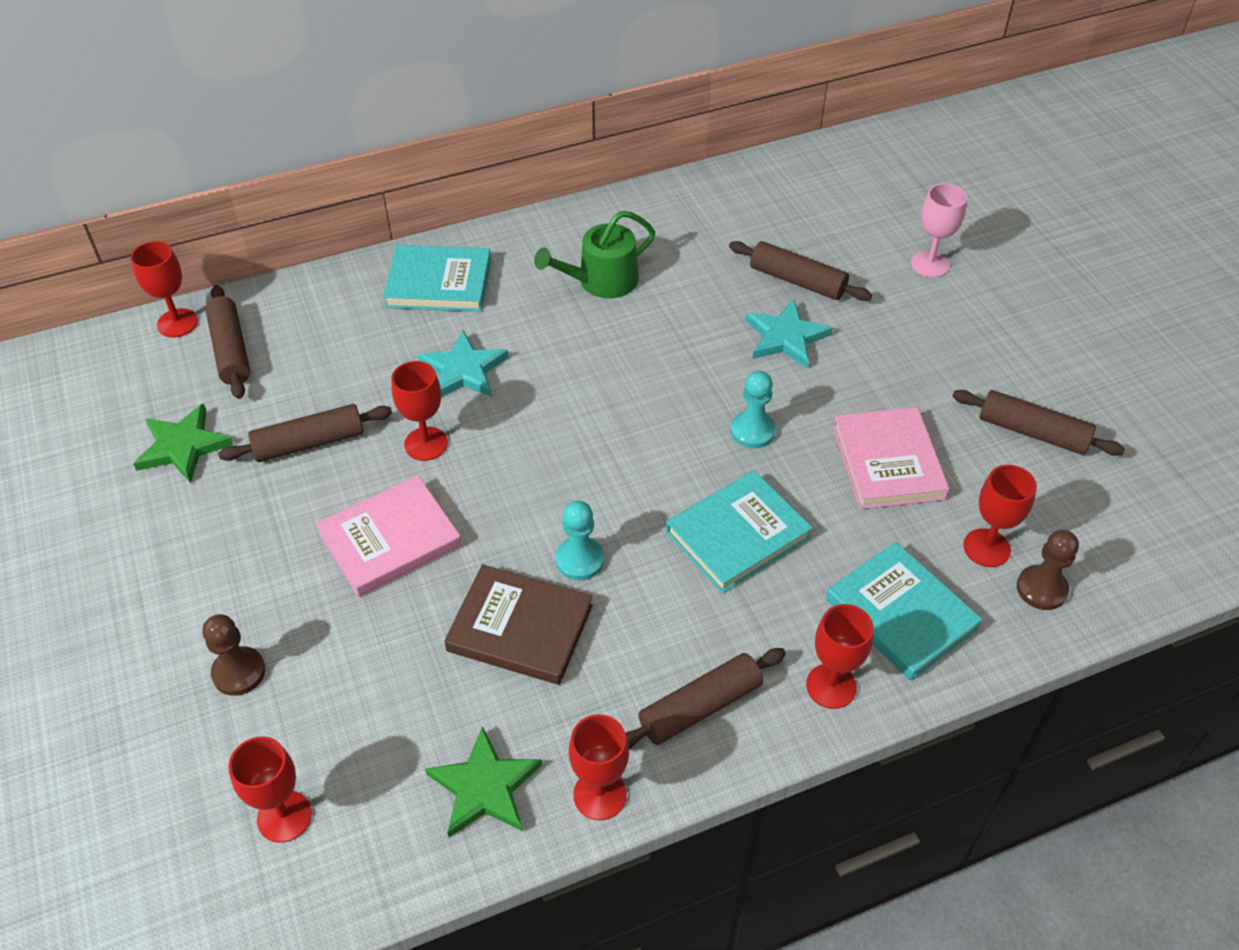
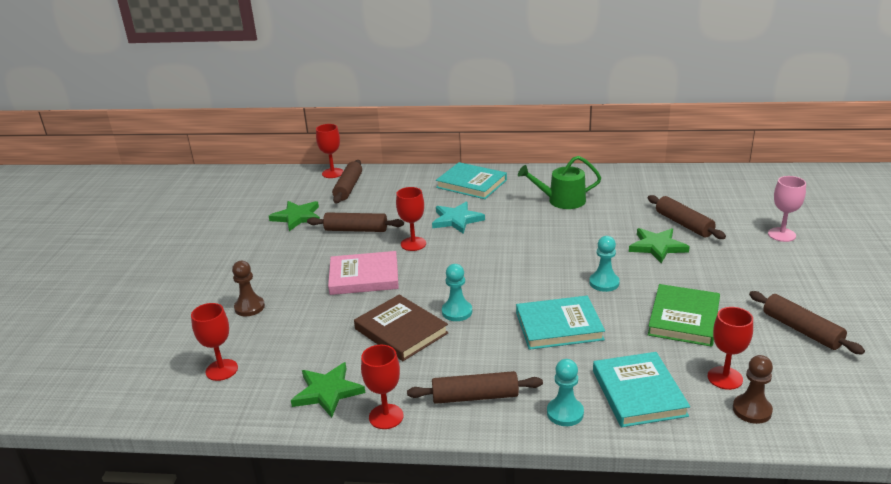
camera: 30 degrees right, 20 degrees down
(785, 337) = (657, 247): turquoise star -> green star
(831, 686) = (565, 413): red goblet -> turquoise pawn
(888, 462) = (684, 318): pink book -> green book

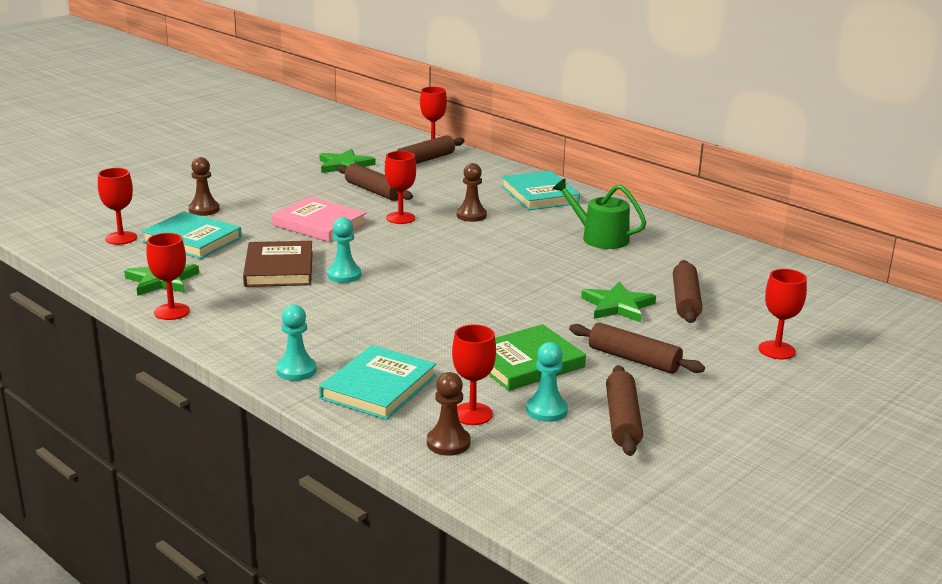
camera: 35 degrees right, 5 degrees down
(457, 220) = (471, 215): turquoise star -> brown pawn
(475, 397) = (252, 330): brown rolling pin -> brown rolling pin (634, 359)
(559, 326) = (405, 319): turquoise book -> turquoise book (192, 240)
(604, 283) = (508, 309): turquoise pawn -> turquoise pawn (546, 410)
(781, 234) = (777, 350): pink goblet -> red goblet

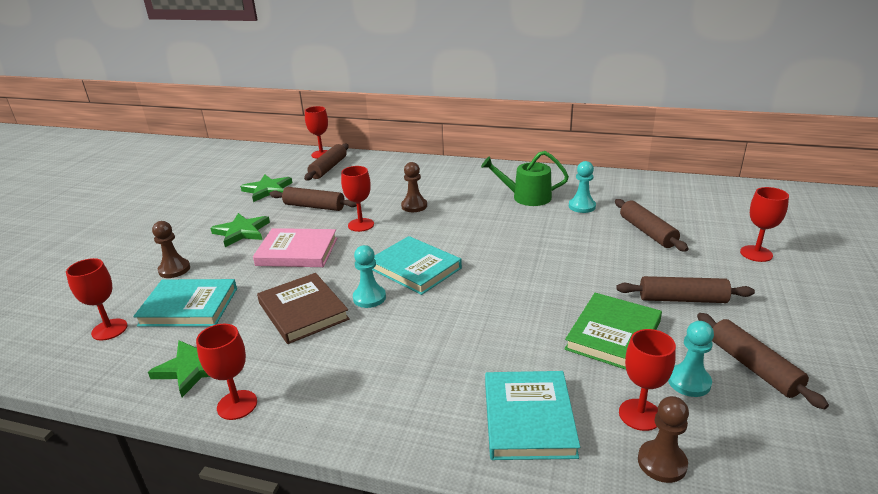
camera: 25 degrees left, 5 degrees up
(296, 370) = (432, 431): turquoise pawn -> turquoise pawn (582, 206)
(539, 195) = (444, 174): turquoise book -> turquoise book (415, 268)
(618, 306) = (610, 252): green star -> green star (242, 232)

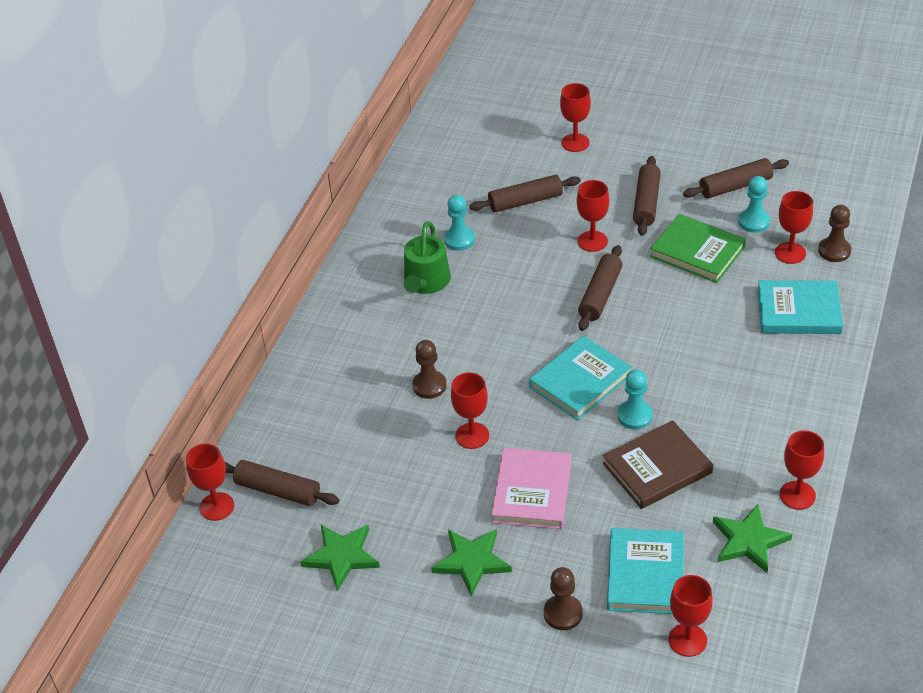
camera: 85 degrees left, 15 degrees up
(314, 206) = (410, 491): brown rolling pin -> brown rolling pin (600, 295)
(605, 268) = (592, 241): none -> red goblet

